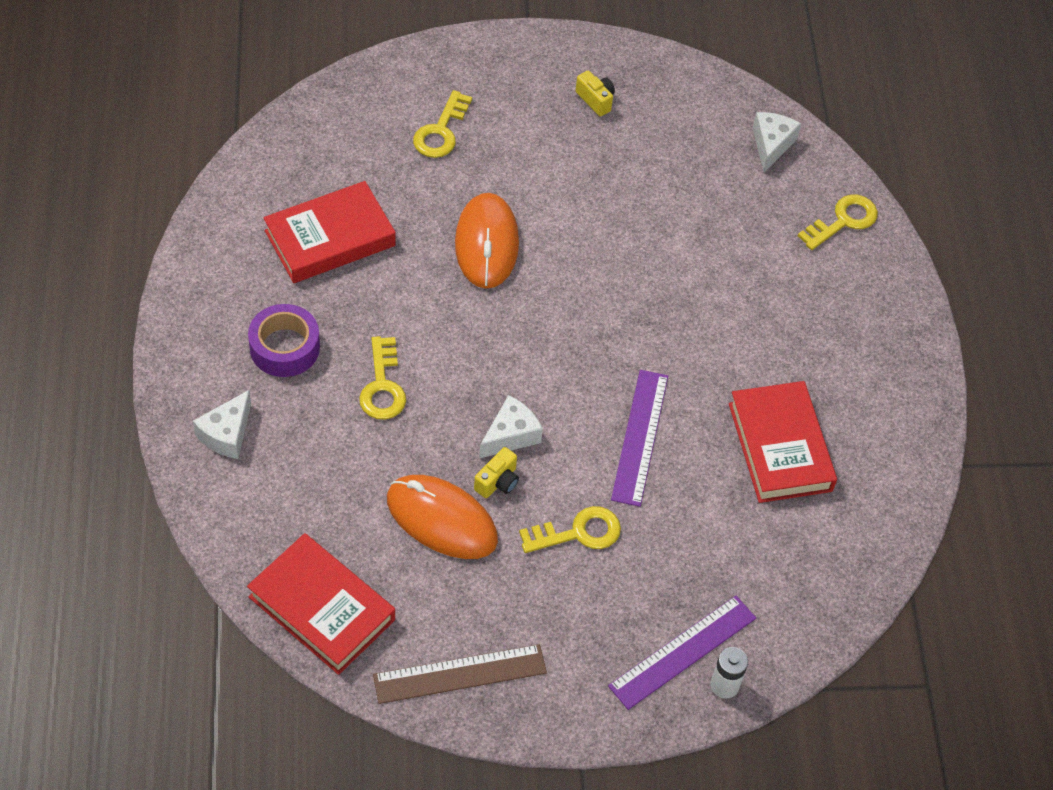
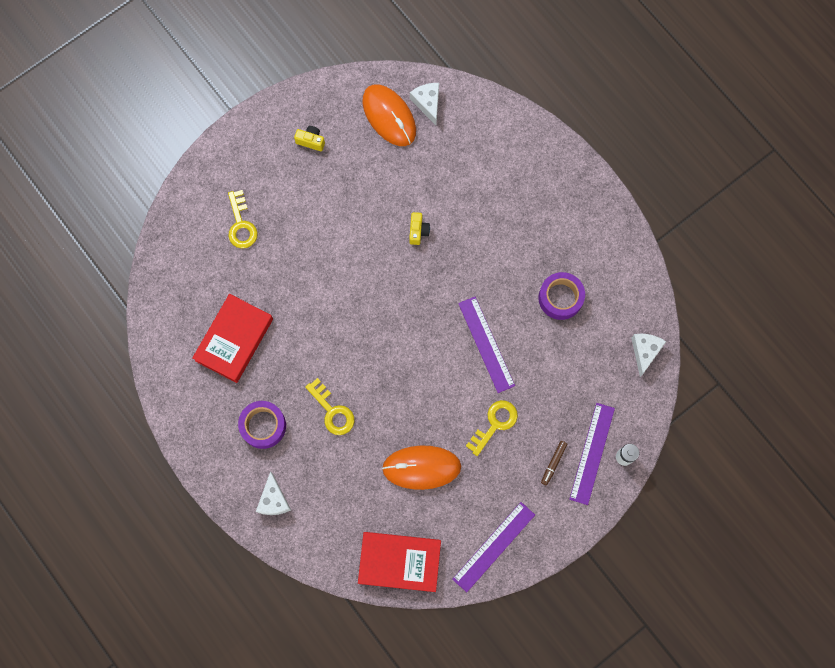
camera: 30 degrees left, 20 degrees up
(460, 674) = (493, 546): brown ruler -> purple ruler
(486, 243) = (321, 281): orange mouse -> orange mouse (389, 116)
(498, 482) = (433, 424): yellow camera -> yellow camera (418, 231)
(510, 435) = (420, 392): white cheese -> white cheese (645, 352)
(620, 629) = (553, 463): none -> brown marker
(780, 447) = (560, 298): red book -> purple tape
(843, 221) = (499, 128): yellow key -> none

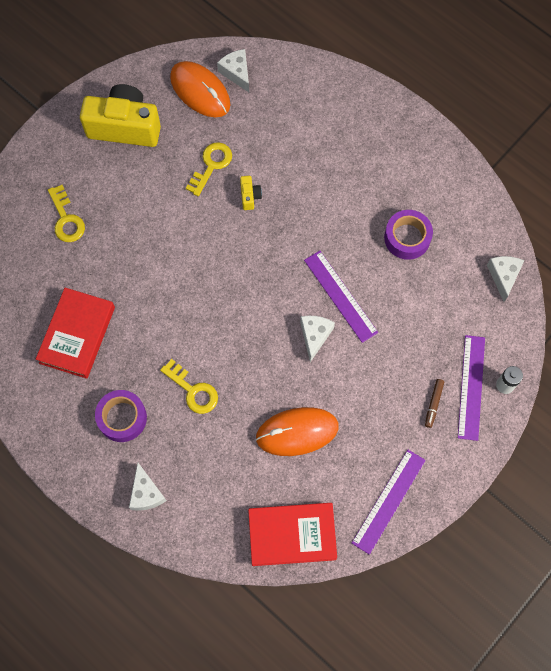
camera: 10 degrees left, 5 degrees down
(311, 141) = (125, 127): yellow camera -> yellow camera, size x2.46
(455, 379) = (315, 336): none -> white cheese
(495, 424) = (365, 374): yellow key -> yellow key (211, 165)

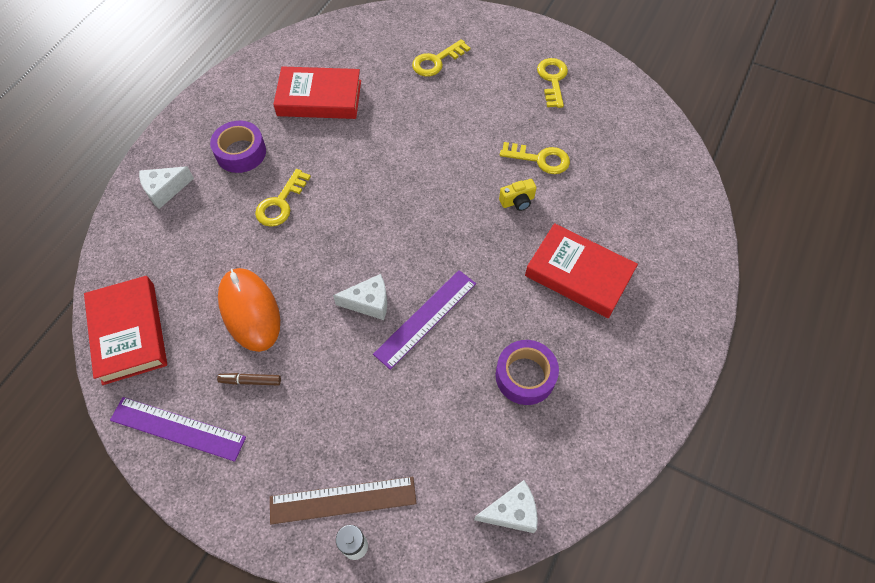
camera: 75 degrees right, 10 degrees down
(125, 127) = (552, 80): yellow camera -> yellow key
(200, 91) = (622, 129): orange mouse -> none
(236, 73) = (660, 155): white cheese -> none
(332, 173) = (578, 274): none -> red book
(433, 404) = (310, 456): brown marker -> brown marker (250, 381)
(471, 387) = (343, 500): purple ruler -> brown ruler

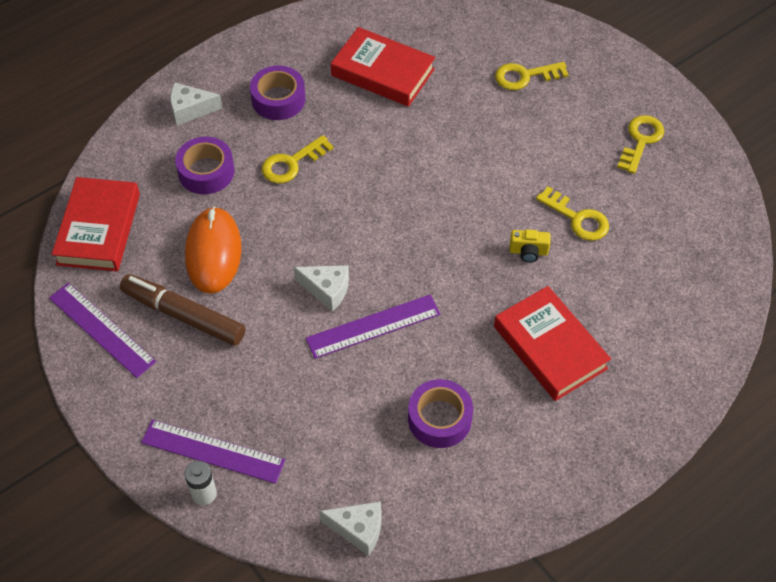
camera: 25 degrees right, 5 degrees down
(207, 240) = (206, 172): none -> purple tape
(250, 381) = (183, 315): brown marker -> brown marker, size x2.19
(343, 500) = (213, 451): brown ruler -> purple ruler

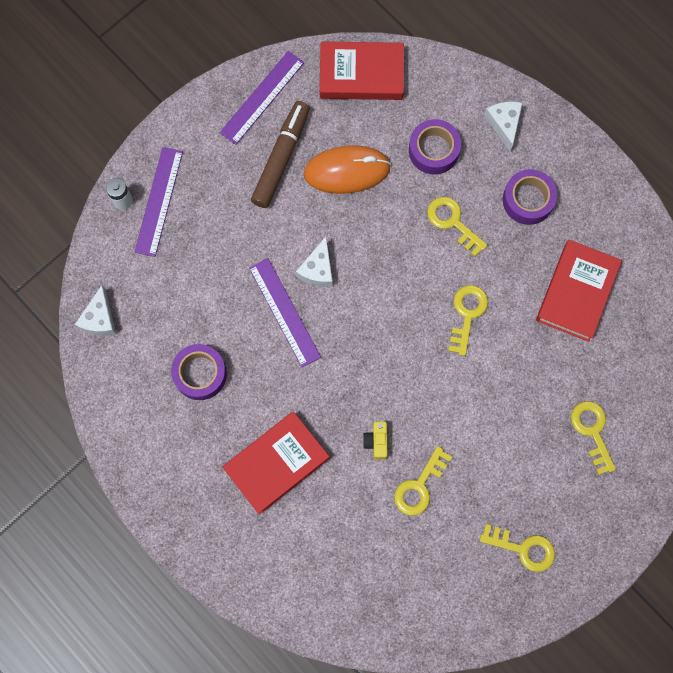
camera: 85 degrees right, 20 degrees up
(395, 161) = (467, 314): none -> yellow key

